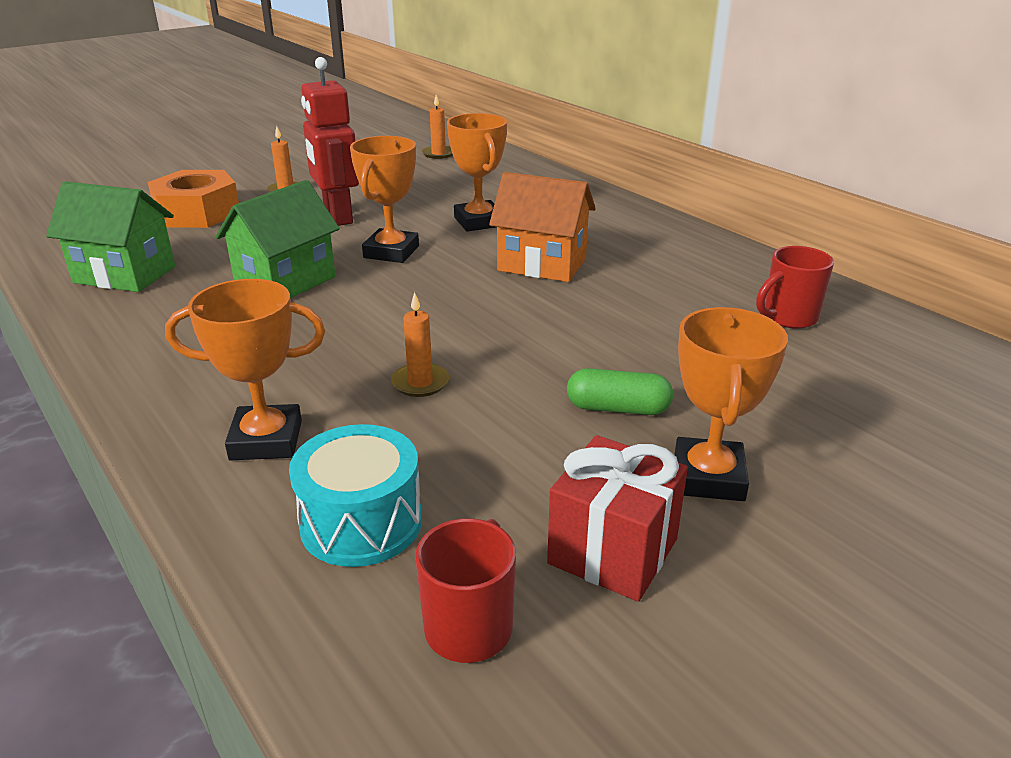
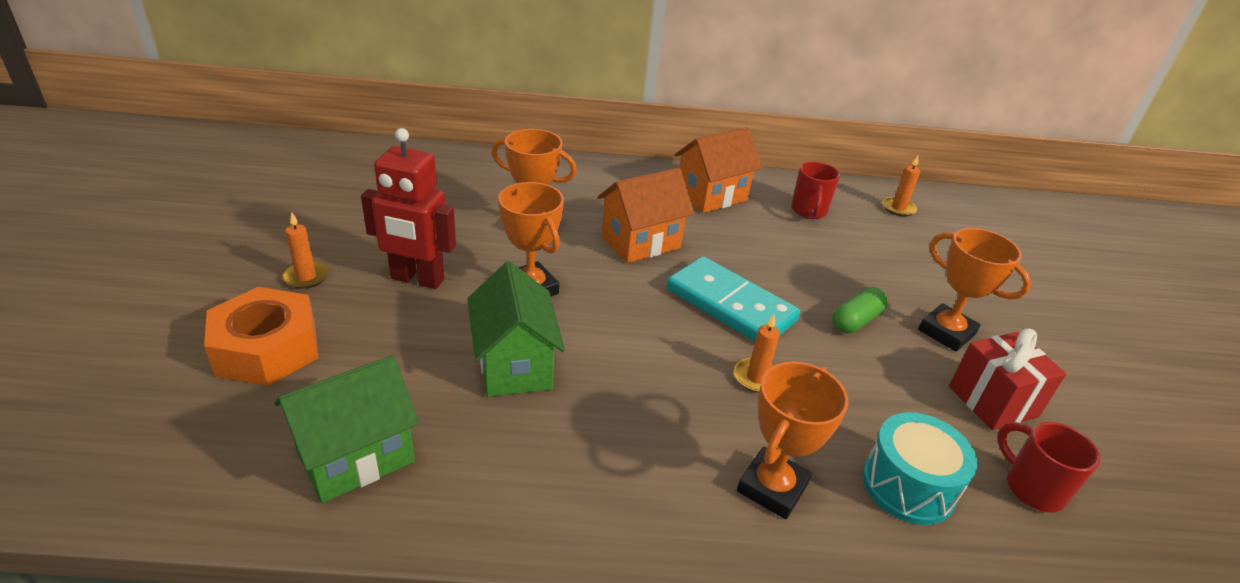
camera: 55 degrees left, 5 degrees up
(438, 154) = (363, 171): orange candle -> orange candle (898, 208)
(518, 334) = (730, 305): none -> turquoise domino
(695, 264) = (711, 196): none -> orange house

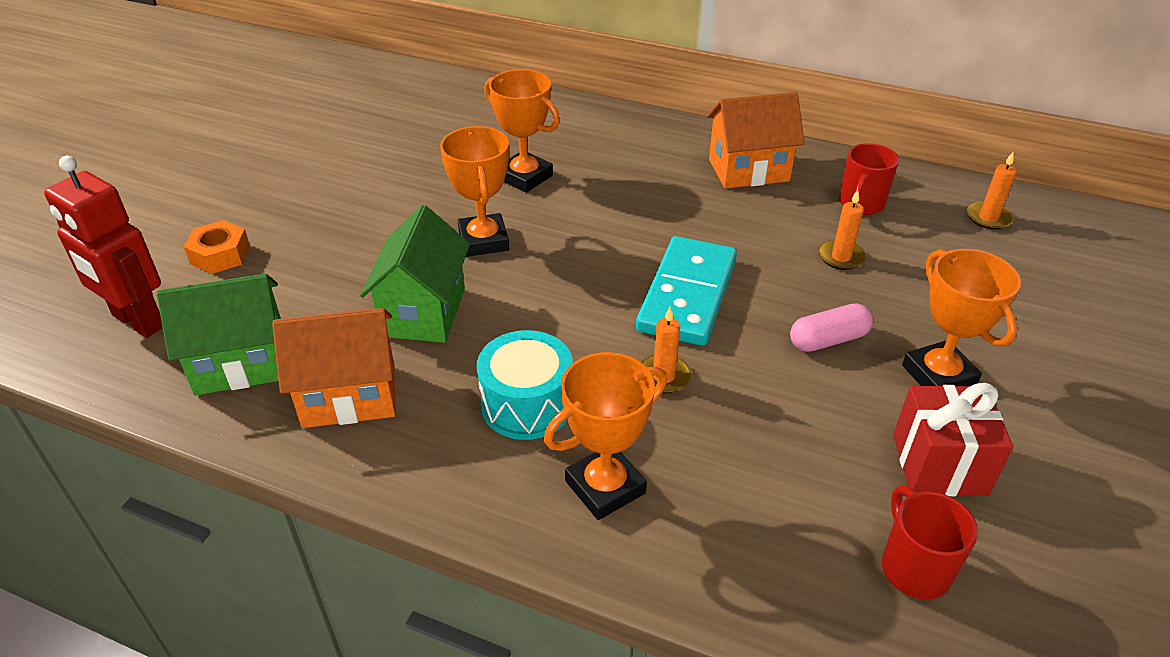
camera: 25 degrees right, 5 degrees up
(267, 349) = (220, 255): orange nut -> orange nut, size x0.59
(306, 277) = (285, 195): orange candle -> orange candle (841, 257)
(417, 279) = (381, 213): red robot -> red robot (138, 321)
(641, 242) = (630, 211): orange house -> orange house (349, 396)
(730, 305) = (687, 295): turquoise domino -> turquoise domino turned 45 degrees clockwise
(856, 320) = (828, 340): green capsule -> pink capsule
(908, 485) = (759, 525): turquoise drum -> turquoise drum (527, 404)

